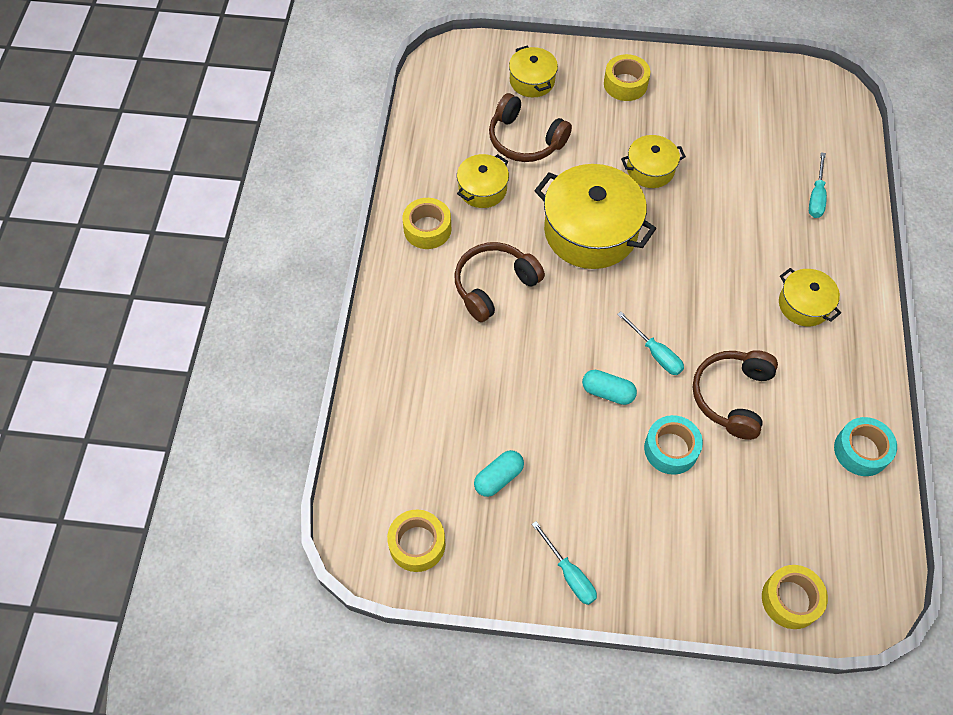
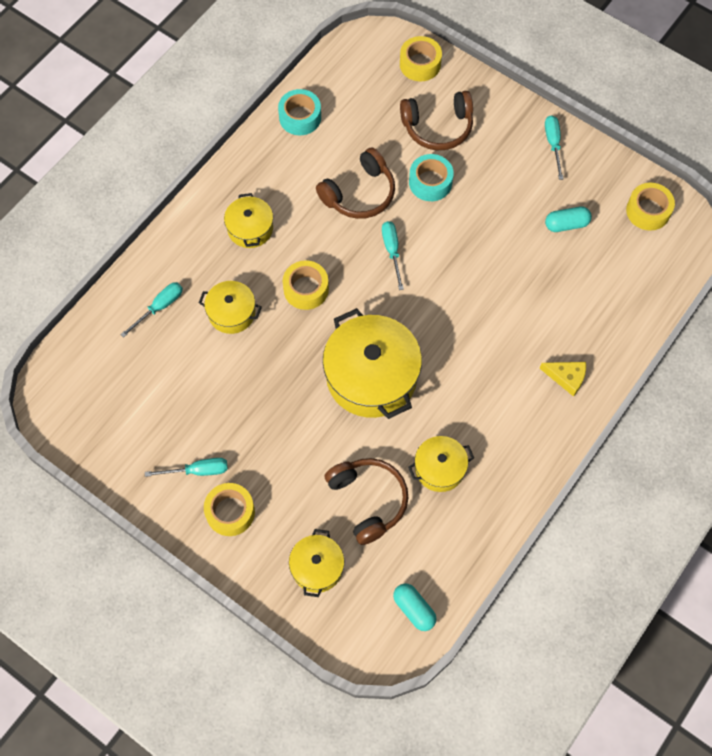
camera: 150 degrees left, 5 degrees up
(413, 317) = (566, 377): none -> yellow cheese
(427, 229) = (512, 454): yellow tape -> yellow tape (306, 289)
(494, 285) = (484, 370): brown headphones -> brown headphones (438, 127)
(607, 392) = (448, 242): turquoise capsule -> turquoise capsule (414, 609)
(650, 169) = (277, 407): yellow pot -> yellow pot (231, 313)
(673, 98) = (198, 471): none -> turquoise screwdriver

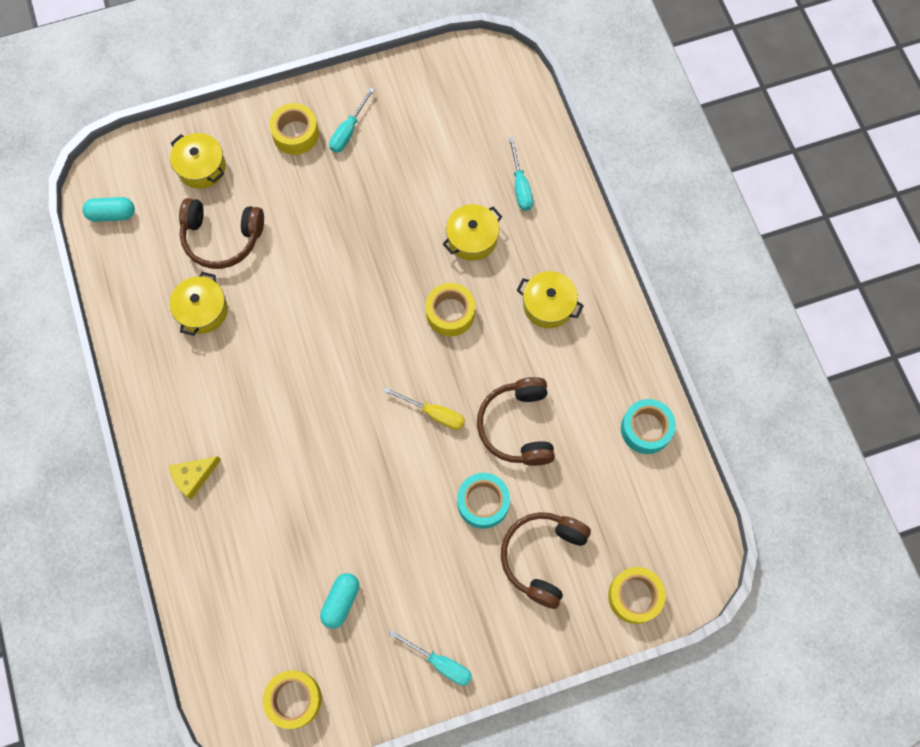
camera: 125 degrees right, 5 degrees up
(371, 376) = (325, 312): yellow pot -> none
(392, 251) = (434, 414): turquoise screwdriver -> yellow screwdriver

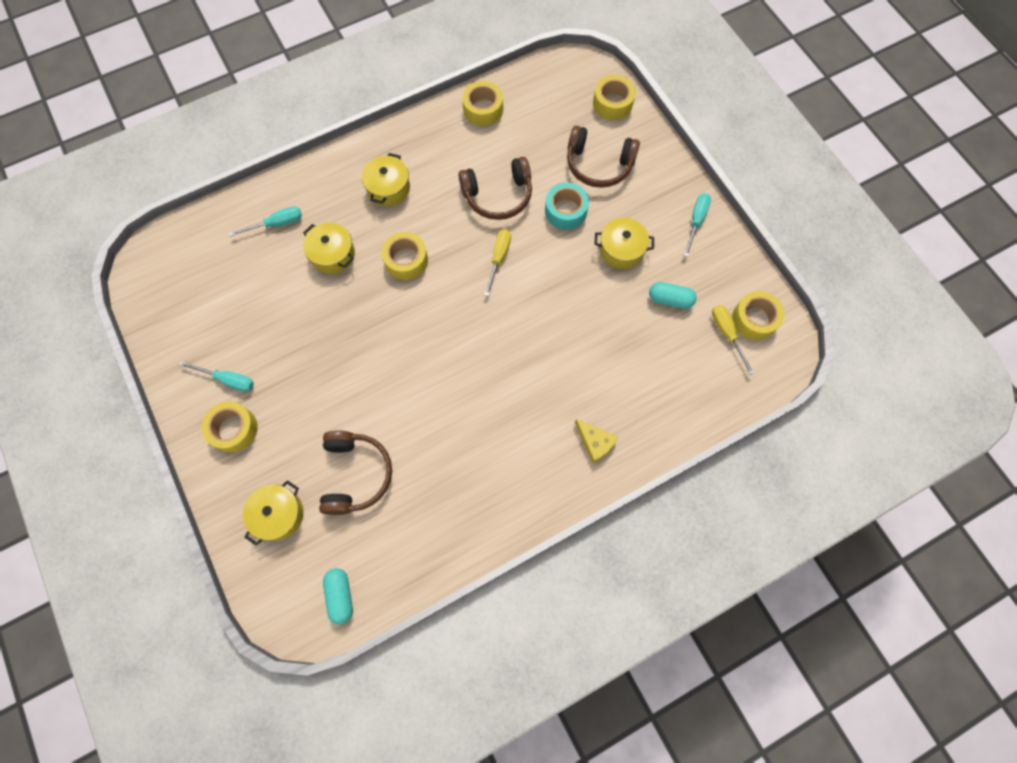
camera: 100 degrees left, 0 degrees up
(202, 310) = (434, 474): yellow pot -> yellow pot (621, 249)
(283, 659) = (726, 334): none -> yellow screwdriver
(646, 429) = (483, 109): turquoise tape -> yellow tape

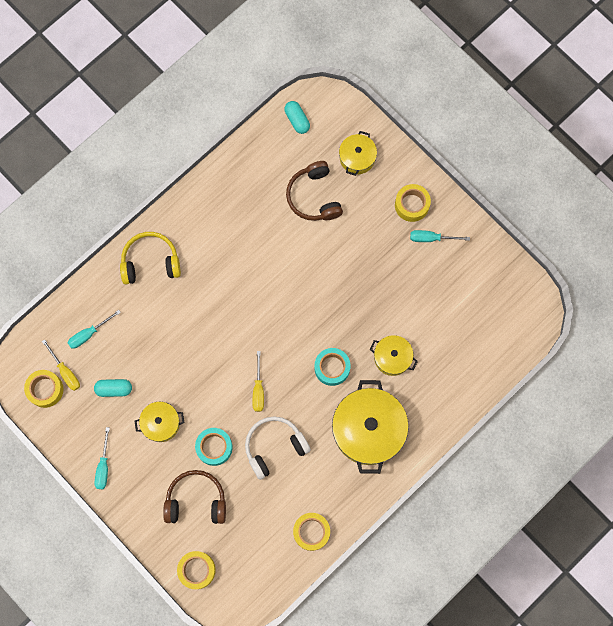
camera: 165 degrees right, 5 degrees up
(277, 224) = (447, 372): turquoise screwdriver -> turquoise screwdriver (89, 334)
(388, 188) = (368, 430): yellow pot -> yellow pot, size x1.88
(406, 260) = (332, 368): yellow tape -> turquoise tape
(498, 195) = (274, 447): brown headphones -> white headphones
(595, 442) = (150, 262): yellow cheese -> yellow headphones

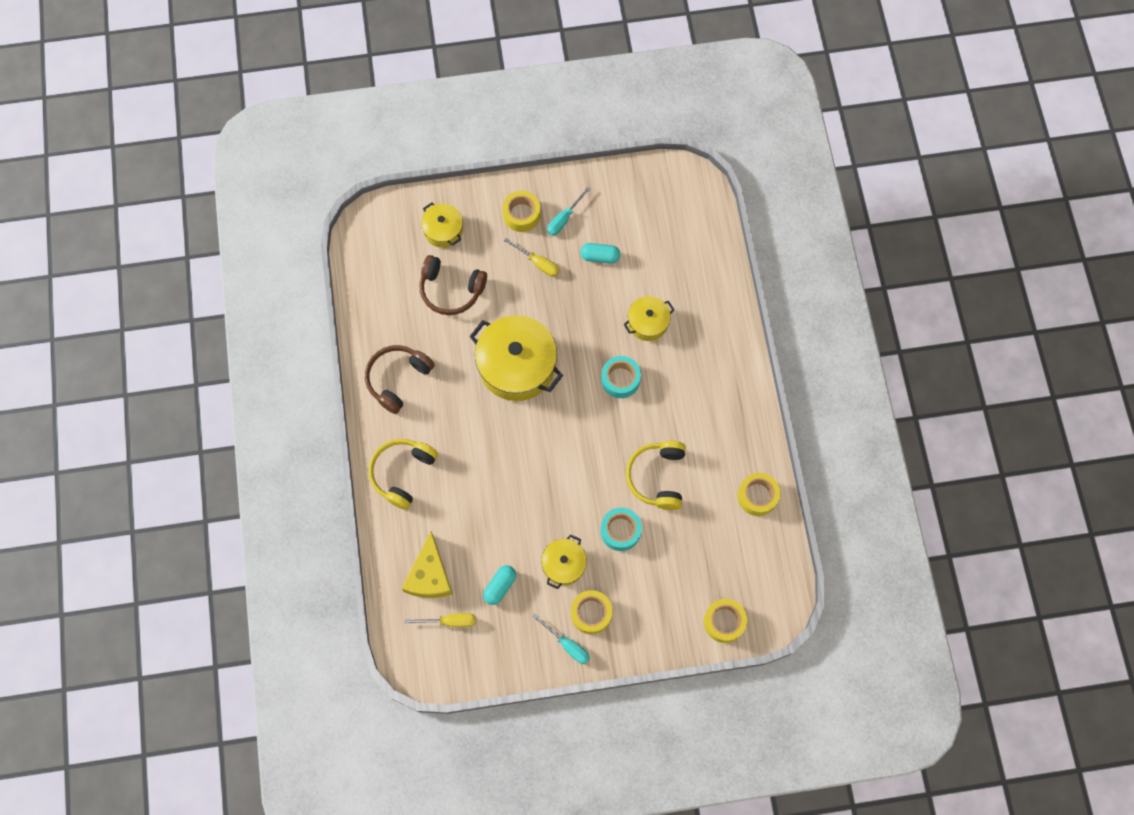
camera: 55 degrees left, 5 degrees down
(45, 390) = (453, 652): yellow tape -> yellow tape (591, 613)
(89, 334) = (429, 575): turquoise screwdriver -> yellow cheese
(196, 500) = (659, 580): brown headphones -> brown headphones (398, 379)
(258, 389) = (594, 456): yellow screwdriver -> yellow screwdriver (538, 263)
(274, 447) = (657, 477): white headphones -> yellow headphones
(297, 120) = (368, 257): turquoise capsule -> turquoise capsule (600, 257)
(368, 430) = (698, 386): yellow pot -> yellow pot (517, 366)

